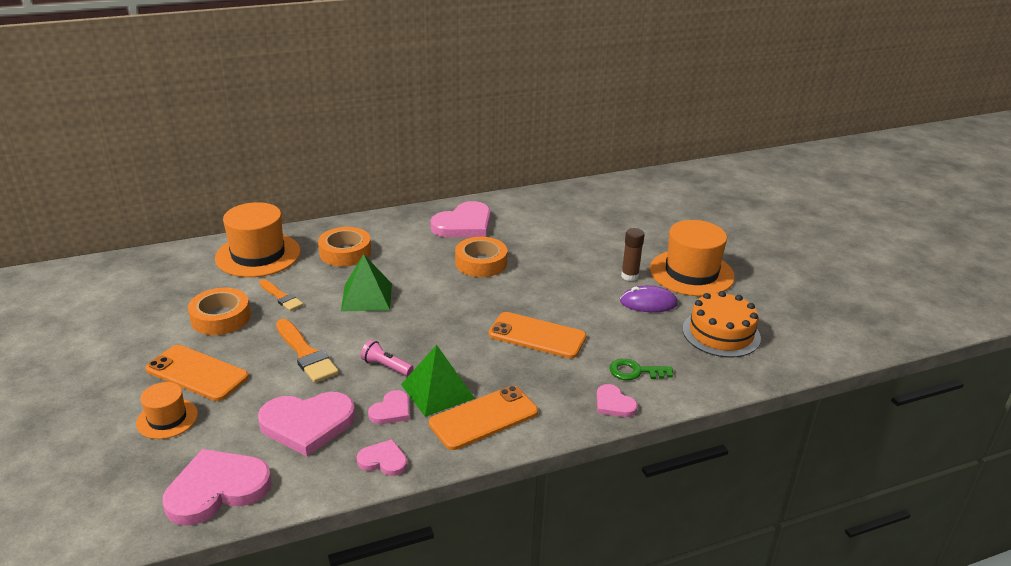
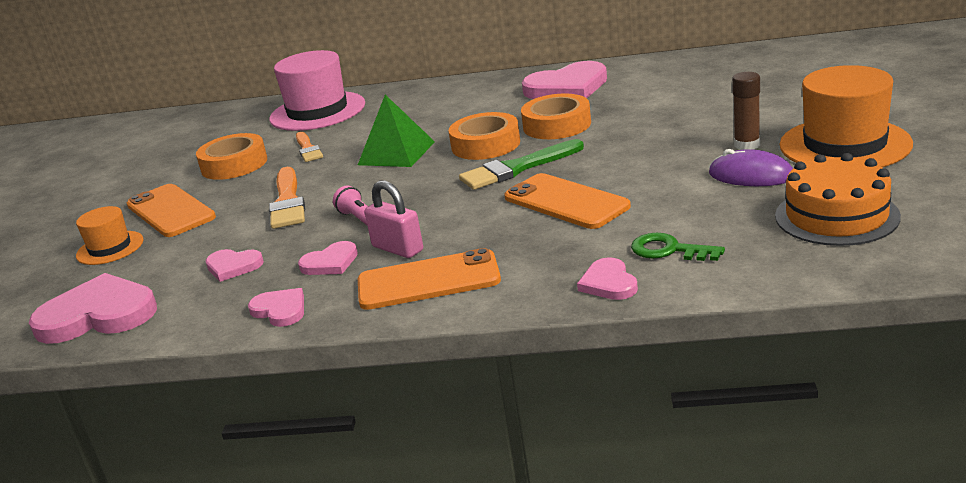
camera: 30 degrees right, 5 degrees down
(258, 255) = (317, 111): orange hat -> pink hat
(307, 424) = (233, 266): pink heart -> pink heart, size x0.52
(345, 252) = (408, 111): orange tape -> orange tape (485, 144)
(437, 391) = (397, 249): green pyramid -> pink padlock
(478, 307) = (517, 168): none -> green brush

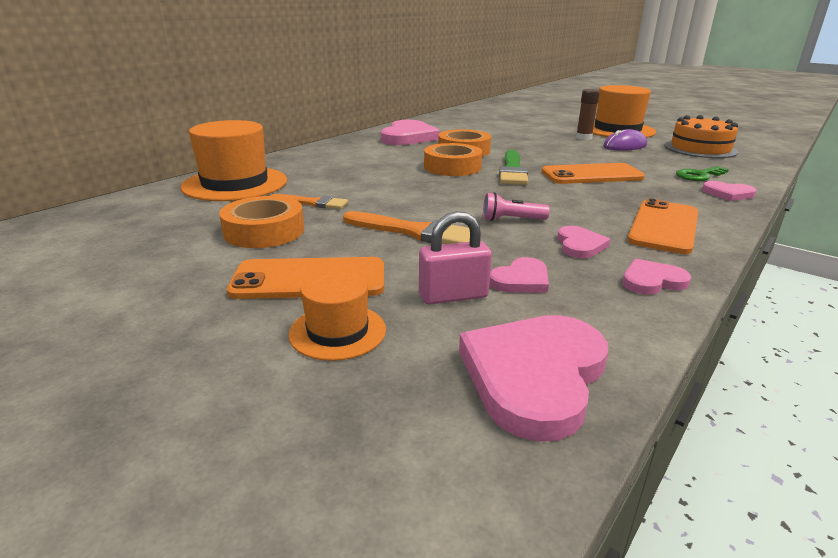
camera: 60 degrees left, 0 degrees up
(317, 111) = (235, 184): pink hat -> orange hat
(396, 153) = (403, 185): green pyramid -> none
(397, 249) = (590, 222): pink padlock -> pink padlock (453, 296)

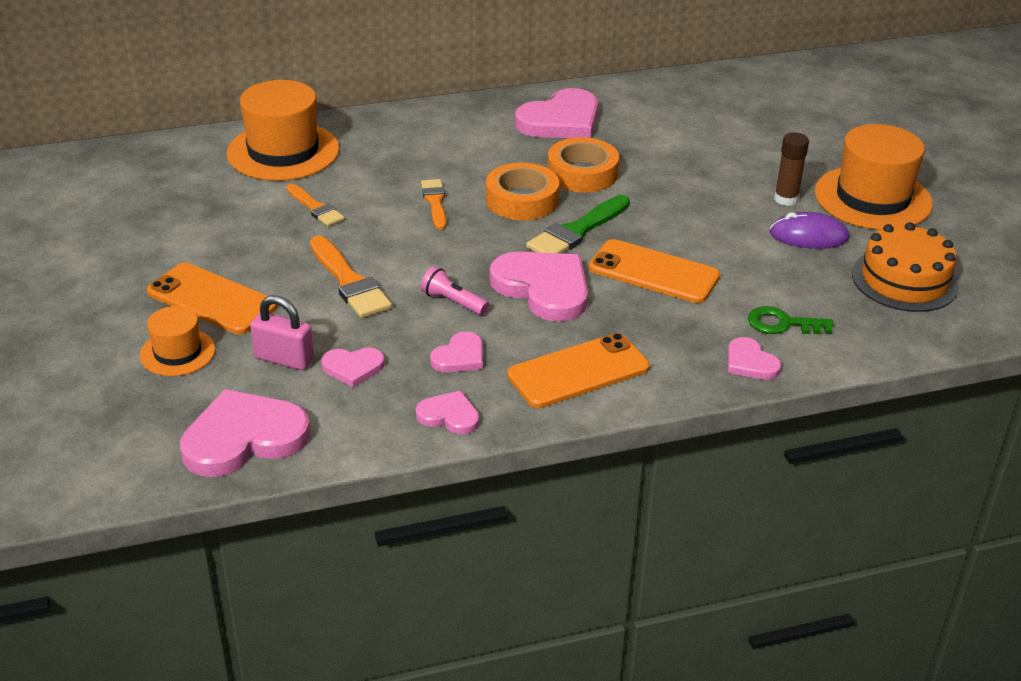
camera: 35 degrees right, 10 degrees up
(264, 231) = (238, 231): orange tape -> none
(398, 180) = (435, 202): none -> orange brush
(551, 197) = (543, 288): none -> pink heart

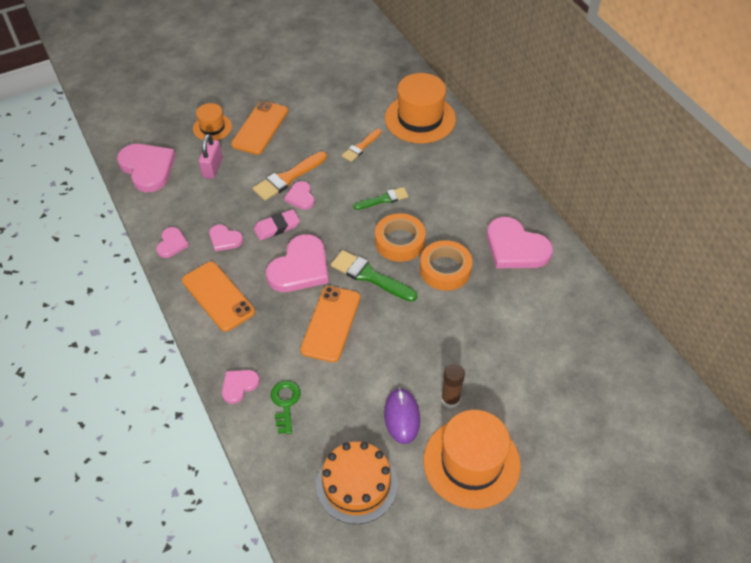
camera: 80 degrees right, 15 degrees up
(353, 368) = (208, 196): pink heart -> pink heart (300, 197)
(435, 202) = (383, 199): orange brush -> green brush
(453, 302) = (277, 227): pink flashlight -> pink eraser

